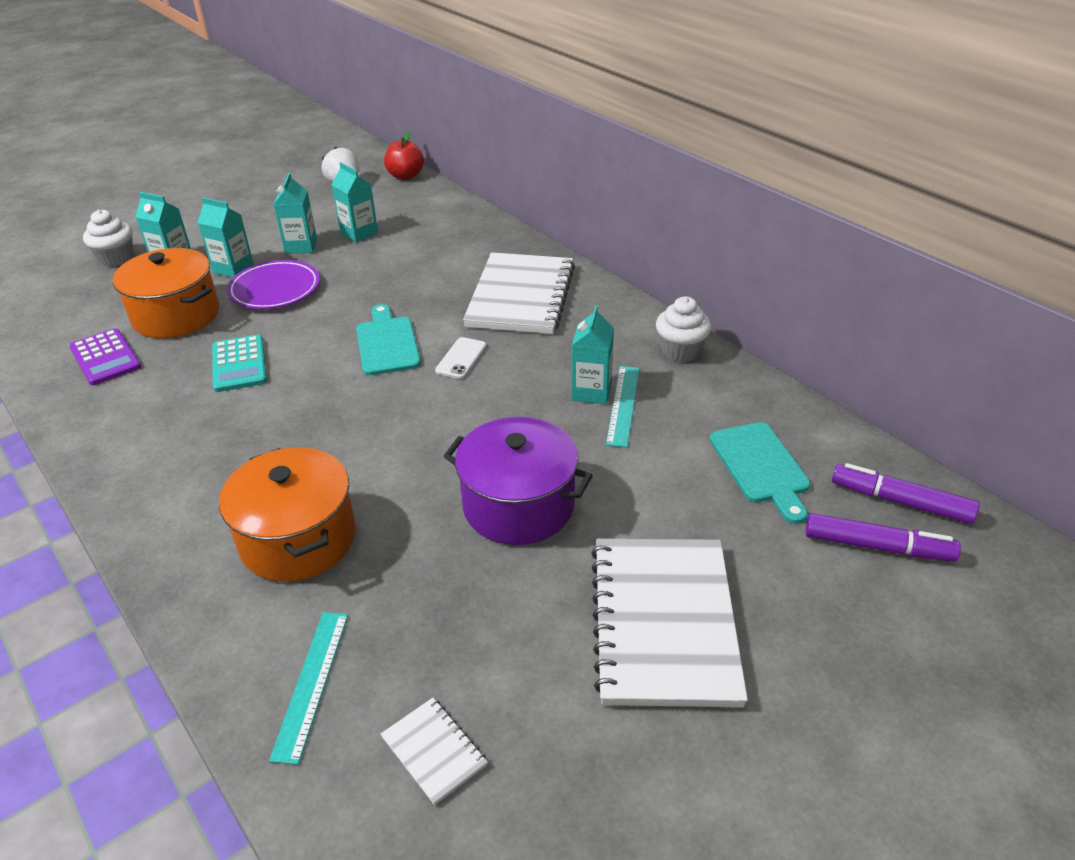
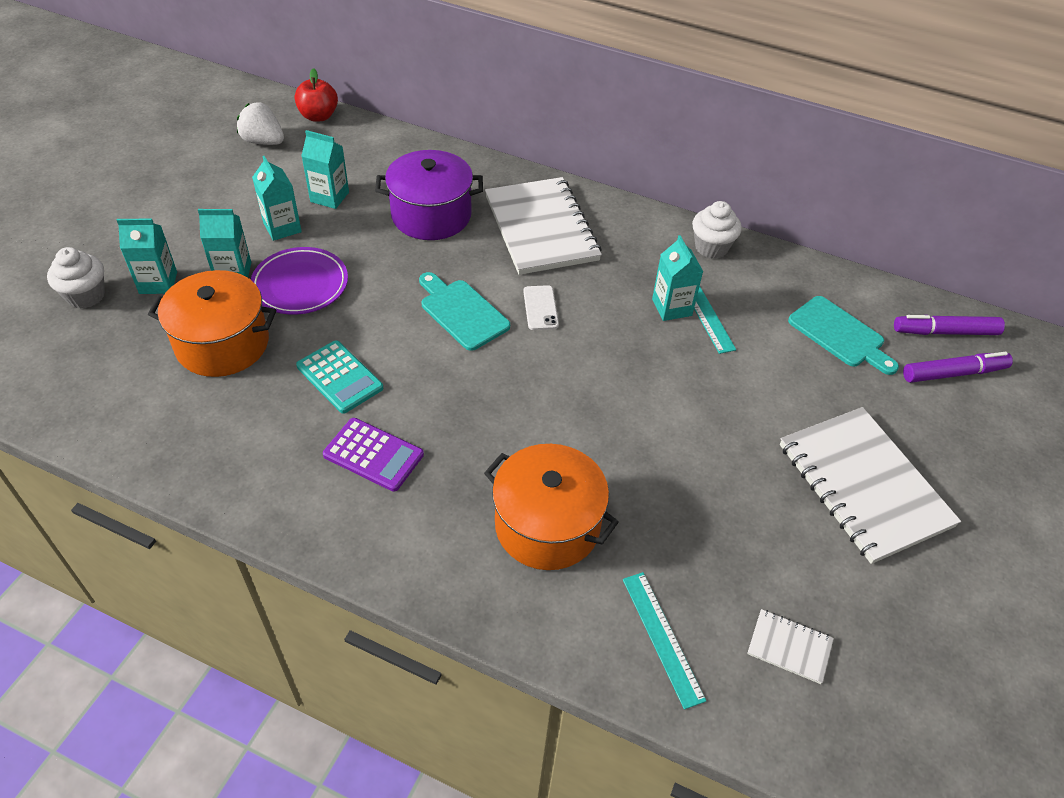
camera: 30 degrees left, 10 degrees up
(105, 358) = (191, 414): purple calculator -> purple calculator (373, 455)
(518, 505) = (695, 430): purple pot -> purple pot (431, 215)

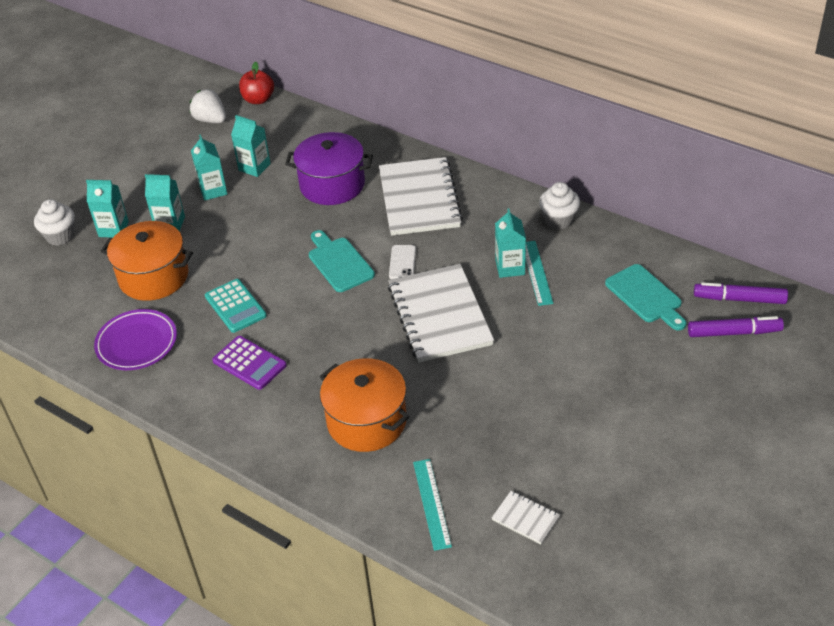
camera: 15 degrees right, 5 degrees down
(300, 285) = (219, 236): purple plate -> purple plate (137, 343)
(864, 485) = (624, 412): white notebook -> white notebook (440, 315)

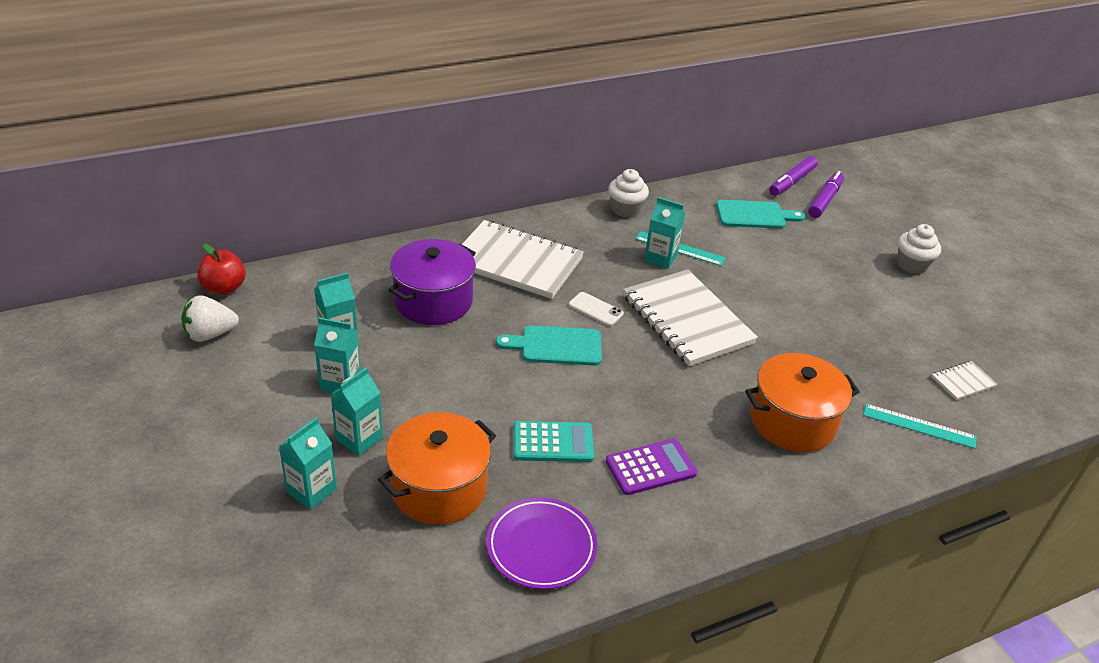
camera: 65 degrees left, 5 degrees down
(60, 236) = (266, 546): white cupcake -> white cupcake (911, 265)
(440, 315) = (687, 320): white notebook -> white notebook turned 45 degrees clockwise

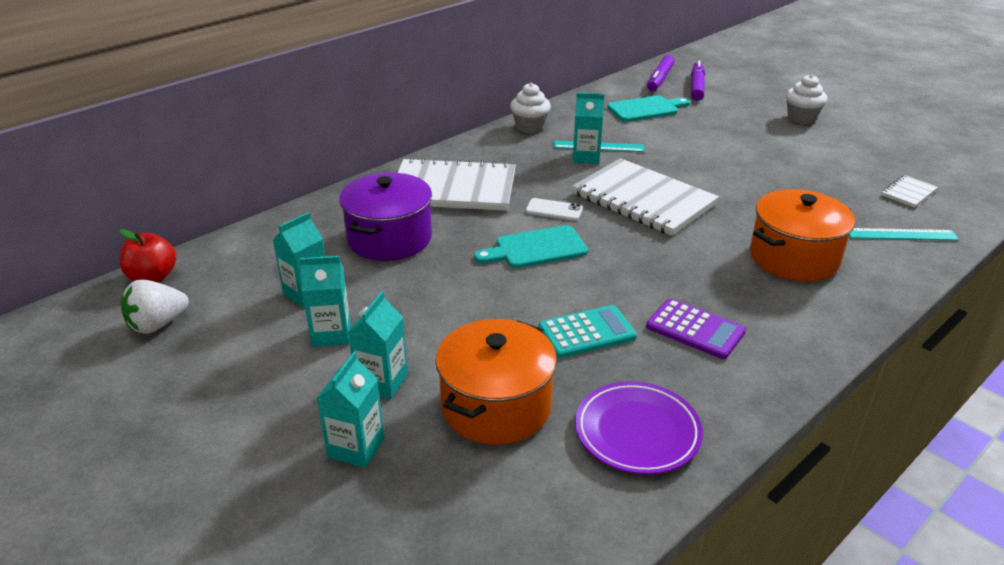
camera: 15 degrees left, 5 degrees down
(650, 467) = (695, 329): purple calculator -> purple calculator turned 75 degrees clockwise

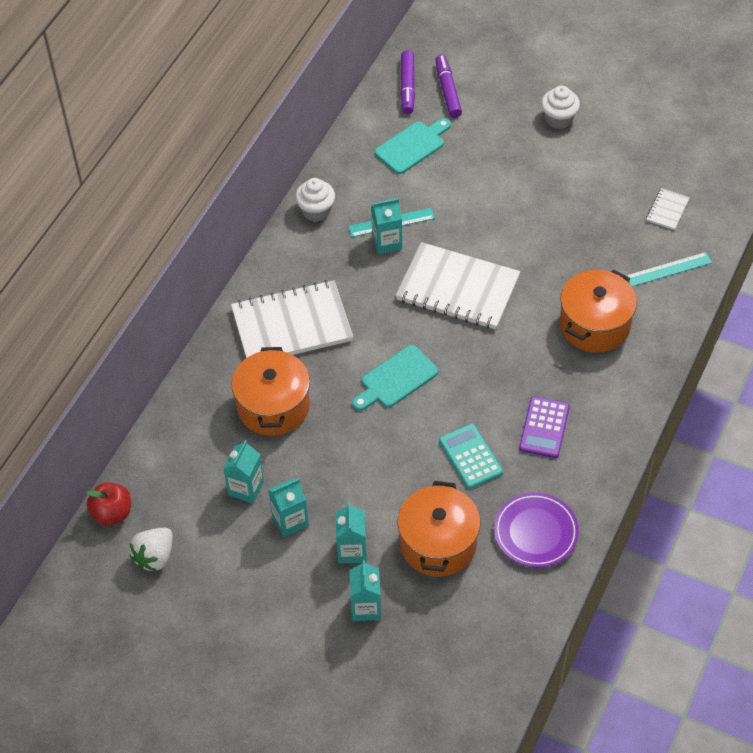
camera: 20 degrees left, 20 degrees up
(389, 238) = (273, 406): purple pot -> orange pot
(554, 210) = (390, 326): white phone -> none
(587, 332) = (470, 456): turquoise calculator -> turquoise calculator turned 75 degrees counterclockwise
(695, 329) = (544, 428): purple calculator -> purple calculator turned 90 degrees clockwise

